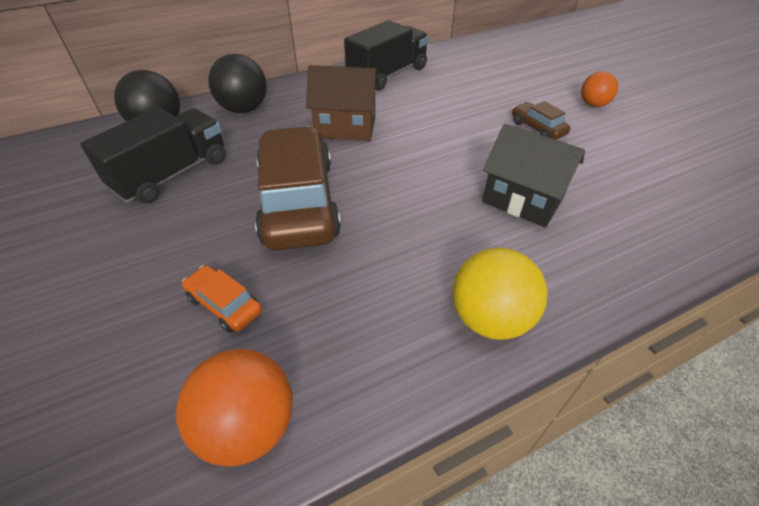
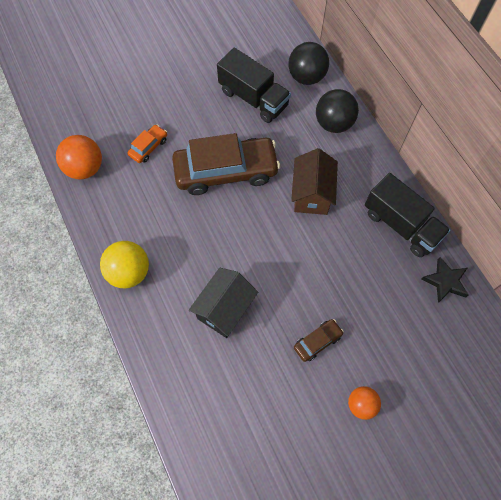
camera: 90 degrees right, 20 degrees up
(448, 57) = (445, 281): none -> black star

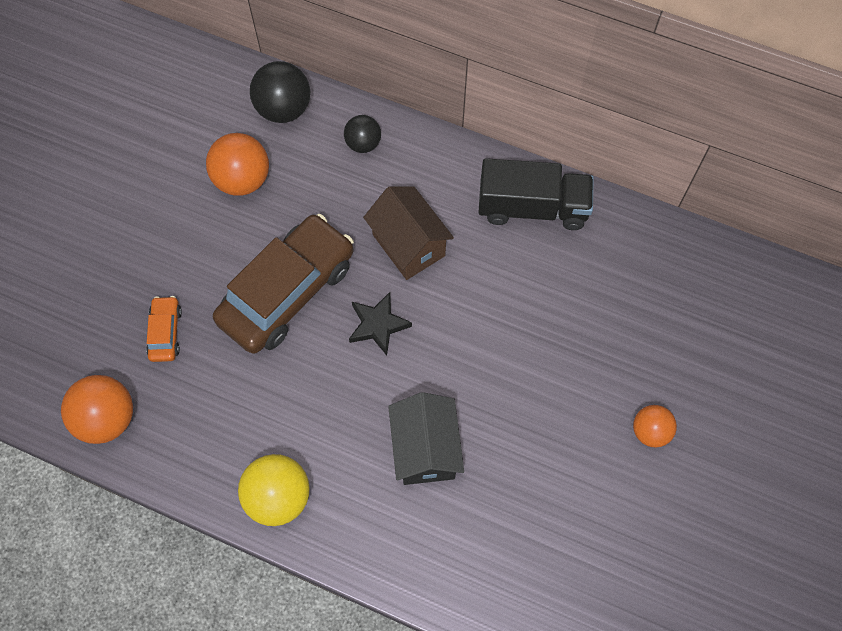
camera: 40 degrees left, 0 degrees up
(253, 98) = (242, 180): black truck -> orange ball
(317, 341) = (552, 403): brown car -> none
(334, 123) = (363, 144): black ball -> black ball, size x0.62
(445, 281) = (626, 235): black star -> black star (378, 325)

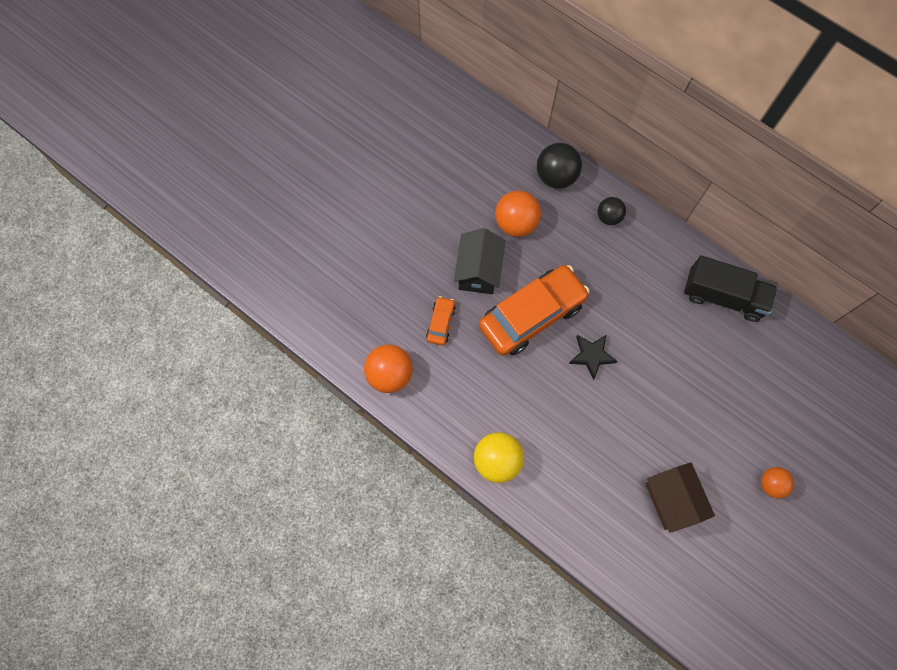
camera: 15 degrees right, 5 degrees up
(287, 292) = (532, 315): brown car -> orange car
(408, 245) = (626, 302): brown house -> brown house (671, 500)
(425, 449) = (606, 454): black house -> black house (478, 271)

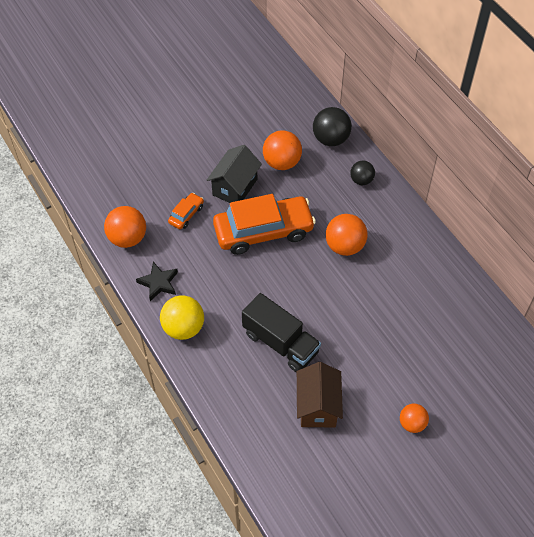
camera: 20 degrees right, 15 degrees down
(591, 356) = (299, 276): black star -> black star (158, 283)
(623, 303) = (344, 246): none -> orange ball
(723, 296) = (434, 267): black truck -> black truck (280, 342)

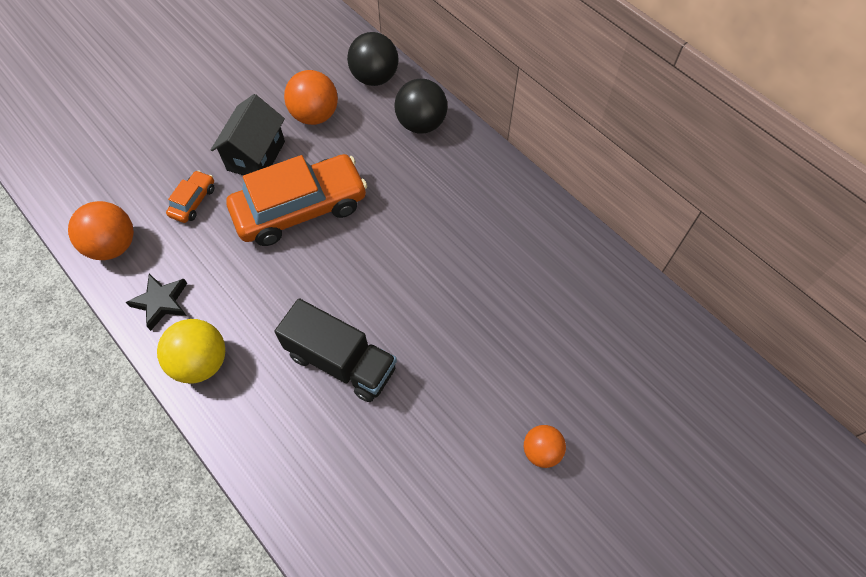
camera: 10 degrees left, 5 degrees up
(317, 406) = (405, 448): brown house -> none
(344, 246) = (411, 212): orange ball -> none
(361, 180) = (421, 124): black ball -> black ball, size x1.61

